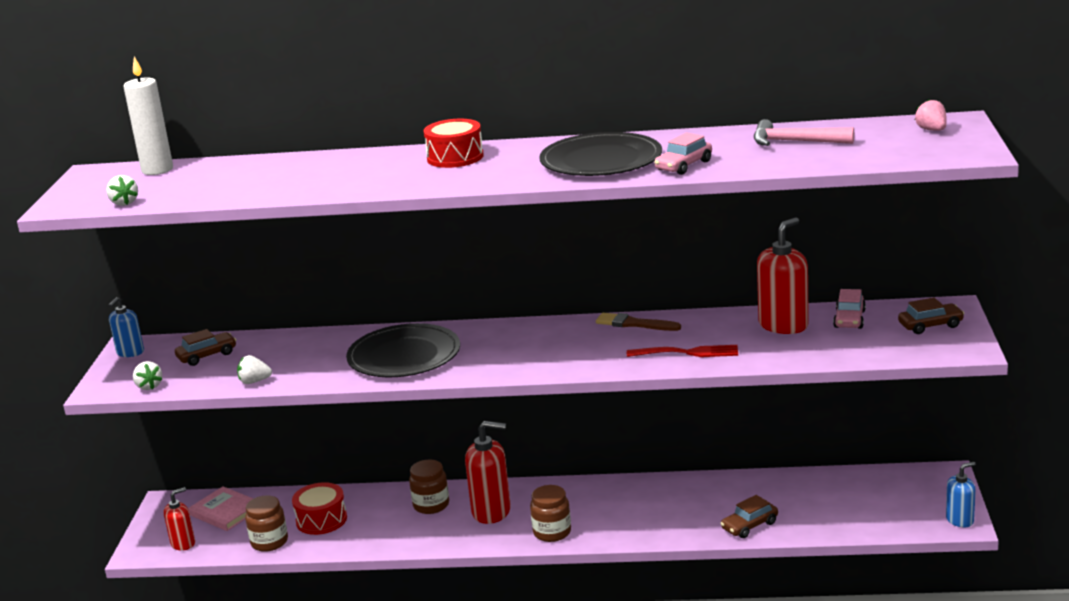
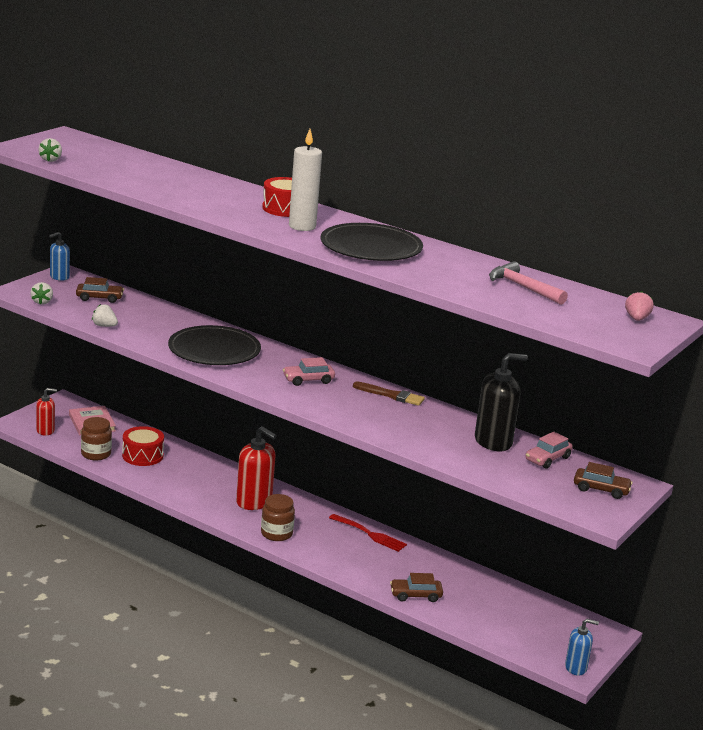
camera: 25 degrees right, 0 degrees up
(157, 170) = (102, 147): white candle -> white candle (302, 226)
(431, 505) = (221, 479): brown jar -> none
(634, 324) = (391, 395): brown brush -> brown brush turned 150 degrees clockwise
(684, 166) = (417, 272): pink car -> pink car (308, 380)
(687, 353) = (398, 429): red fork -> red fork (370, 534)
(783, 325) = (493, 442): red soap dispenser -> black soap dispenser

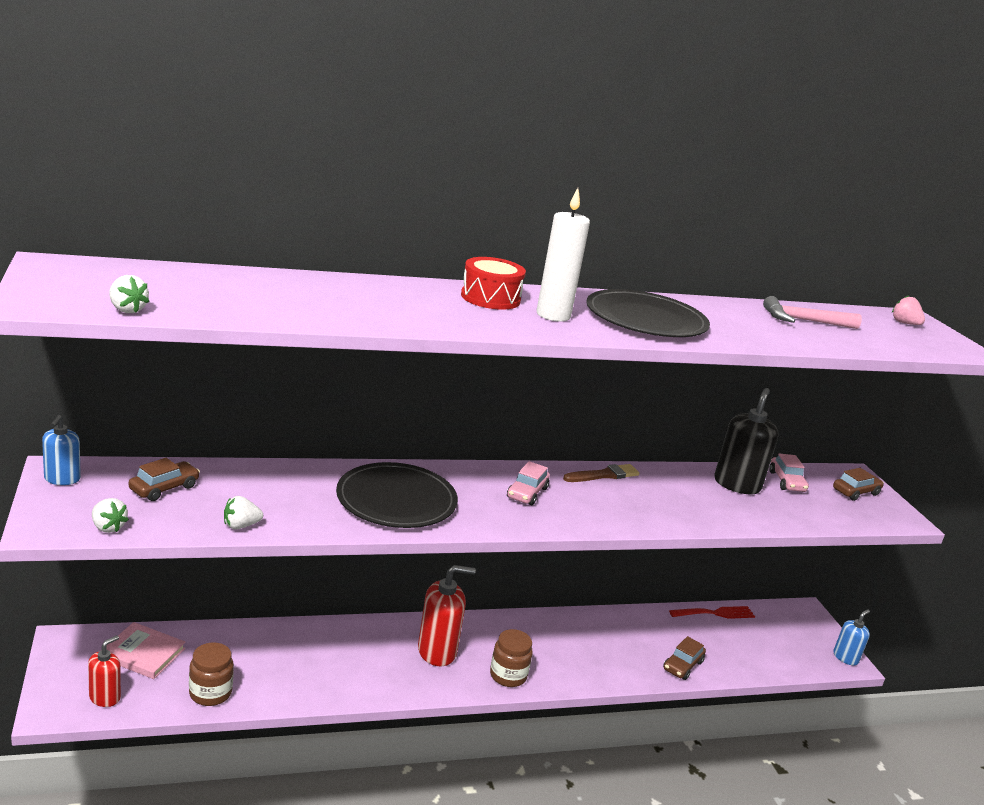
camera: 50 degrees left, 0 degrees up
(142, 455) = (260, 663): red drum -> none
(370, 534) = (564, 624): red fork -> red fork (715, 613)

